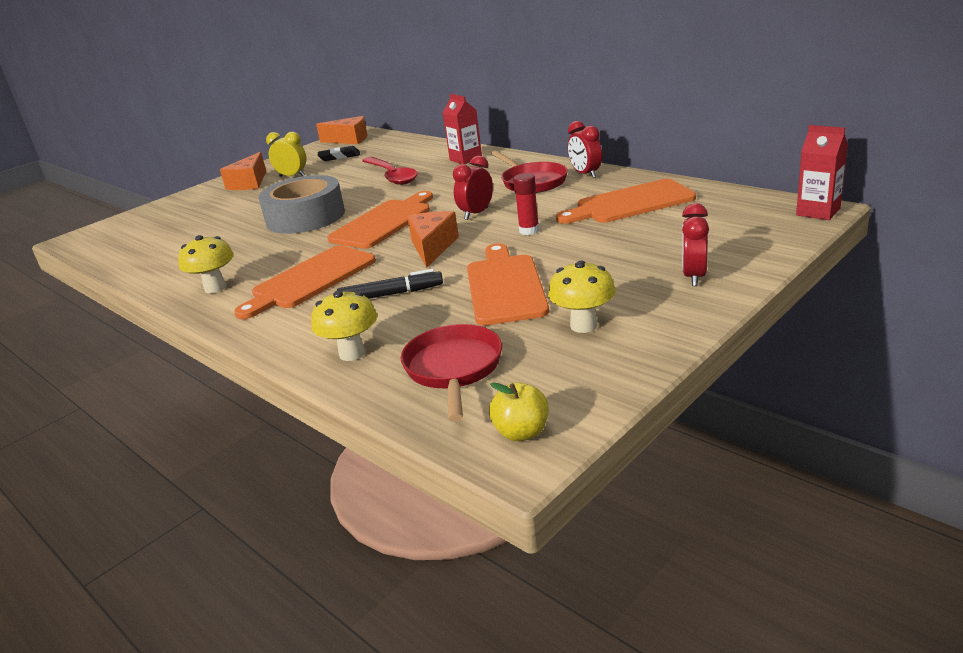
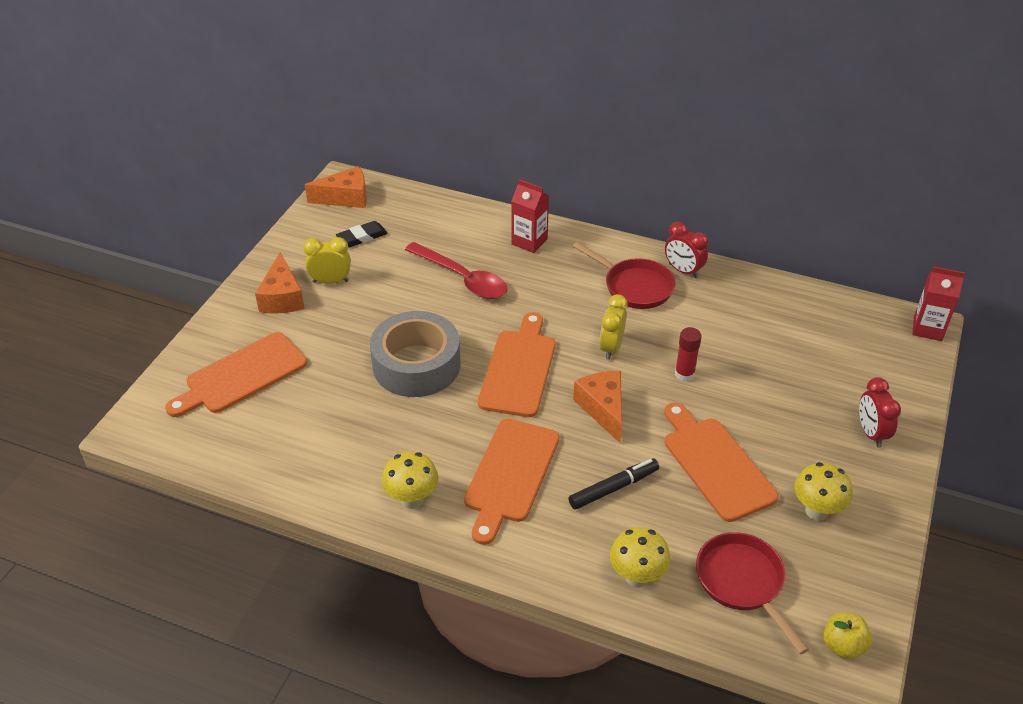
camera: 25 degrees left, 15 degrees up
(476, 214) = (611, 348): red clock -> yellow clock
(630, 203) = (757, 322): orange cutting board -> orange cutting board (242, 375)

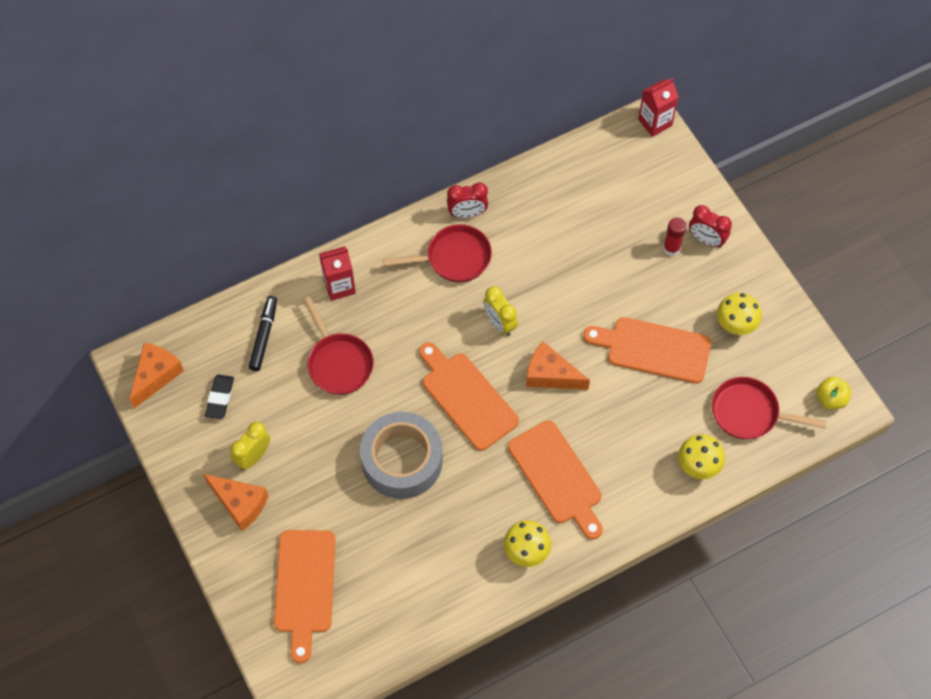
camera: 50 degrees left, 20 degrees up
(463, 279) = (338, 363): red spoon -> red pan
(613, 488) = (621, 424): black marker -> black marker (264, 336)
(684, 374) = (564, 300): red glue stick -> red glue stick (671, 248)

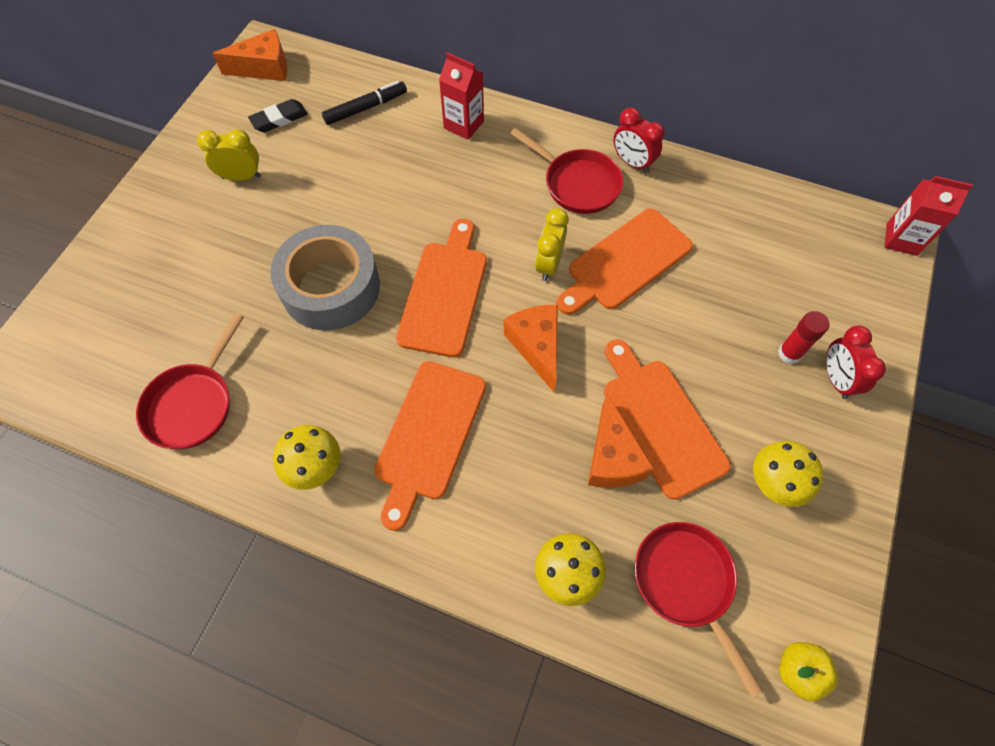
camera: 50 degrees right, 0 degrees up
(240, 503) = (186, 198): orange cheese -> orange cheese (612, 457)
(305, 587) = (135, 301): orange cutting board -> orange cutting board (625, 262)
(338, 363) = (388, 173): red pan -> red pan (193, 404)

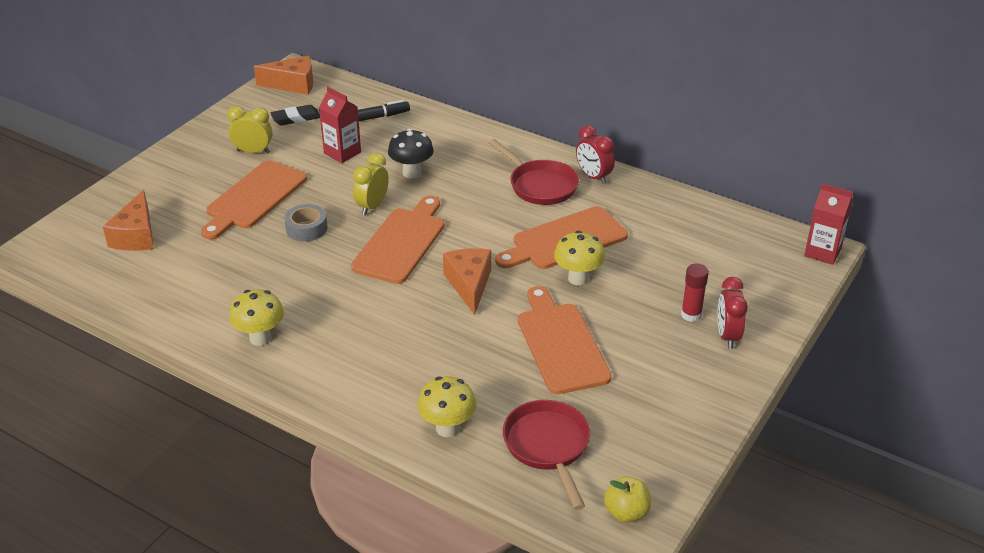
camera: 10 degrees right, 25 degrees down
(193, 404) = (172, 287): red pan -> none
(331, 287) = (306, 228): grey tape -> grey tape, size x0.49
(429, 435) = (360, 329): orange cutting board -> orange cutting board (254, 198)
(430, 184) = (411, 173): none -> black mushroom
(464, 125) = (453, 137): red carton -> red carton (342, 153)
(548, 264) = (497, 234): yellow clock -> yellow clock (372, 206)
(612, 457) = (511, 361): orange cheese -> orange cheese (136, 235)
(772, 484) = (645, 395): yellow mushroom -> yellow mushroom (578, 278)

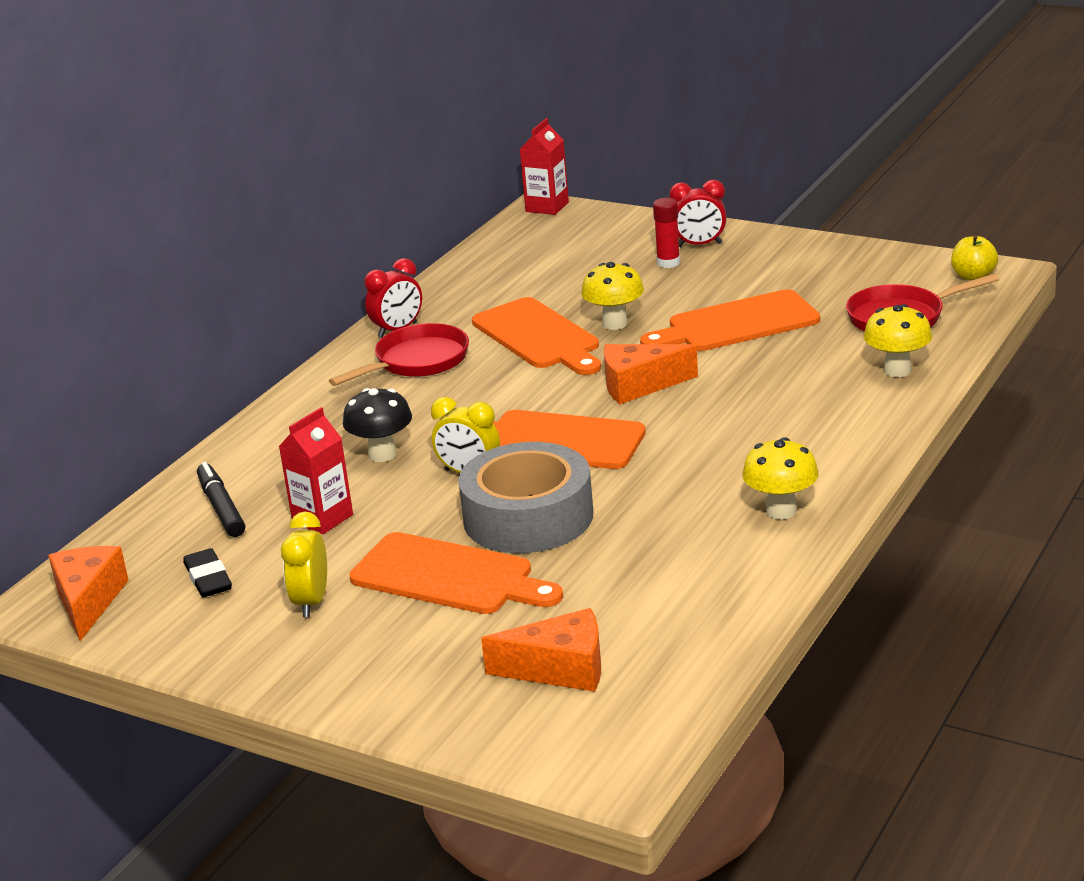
camera: 90 degrees left, 10 degrees down
(306, 228) = (528, 517): grey tape -> grey tape, size x2.06

